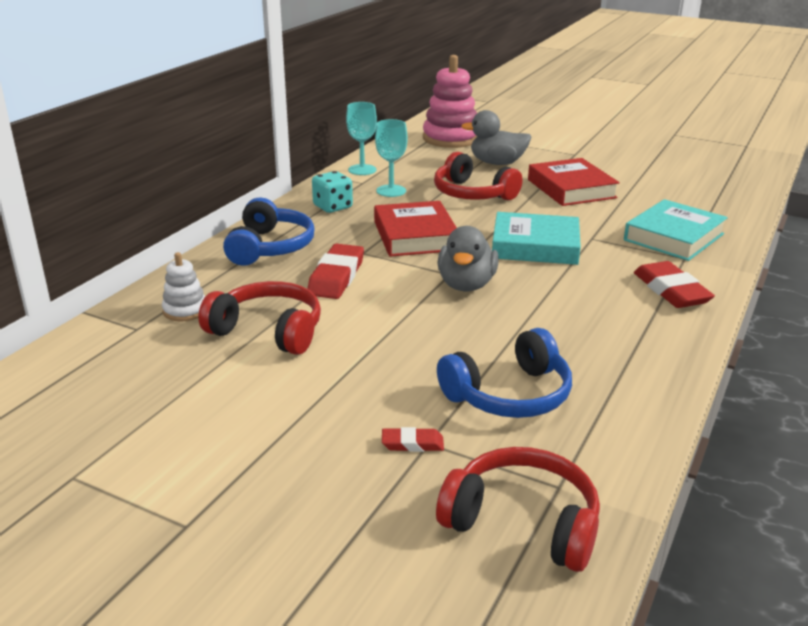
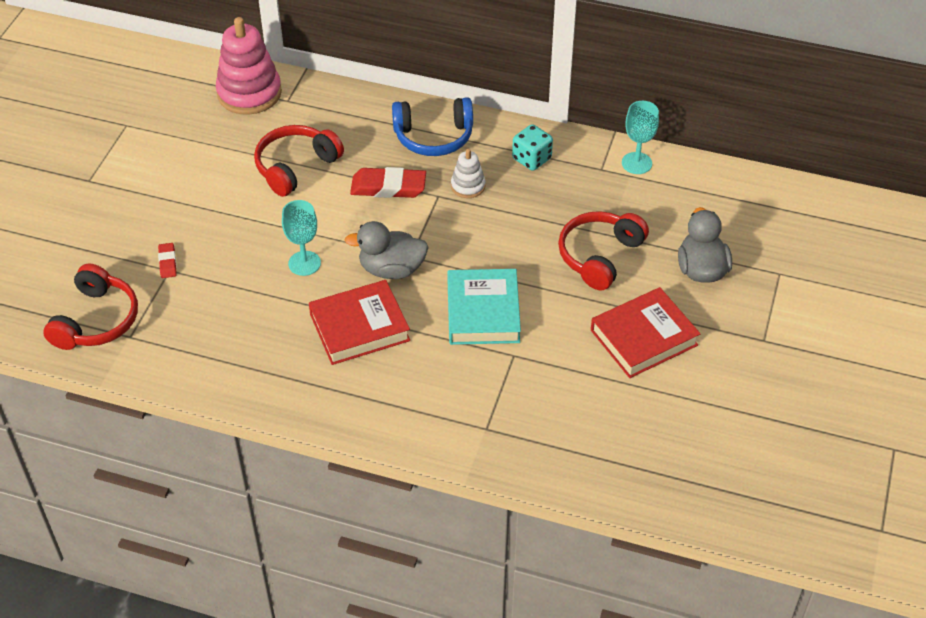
camera: 80 degrees right, 20 degrees up
(185, 310) = (317, 117): white stacking toy -> white stacking toy (468, 186)
(268, 331) = (295, 166): red headphones -> red headphones turned 150 degrees counterclockwise
(391, 191) = (586, 193): turquoise goblet -> turquoise goblet (304, 263)
(415, 236) = (482, 225): red book -> red book (359, 327)
(450, 138) = (769, 222): pink stacking toy -> pink stacking toy (249, 93)
(509, 395) = (228, 307): blue headphones -> none
(671, 290) = (411, 412): red eraser -> none
(673, 237) = (535, 423): turquoise book -> none

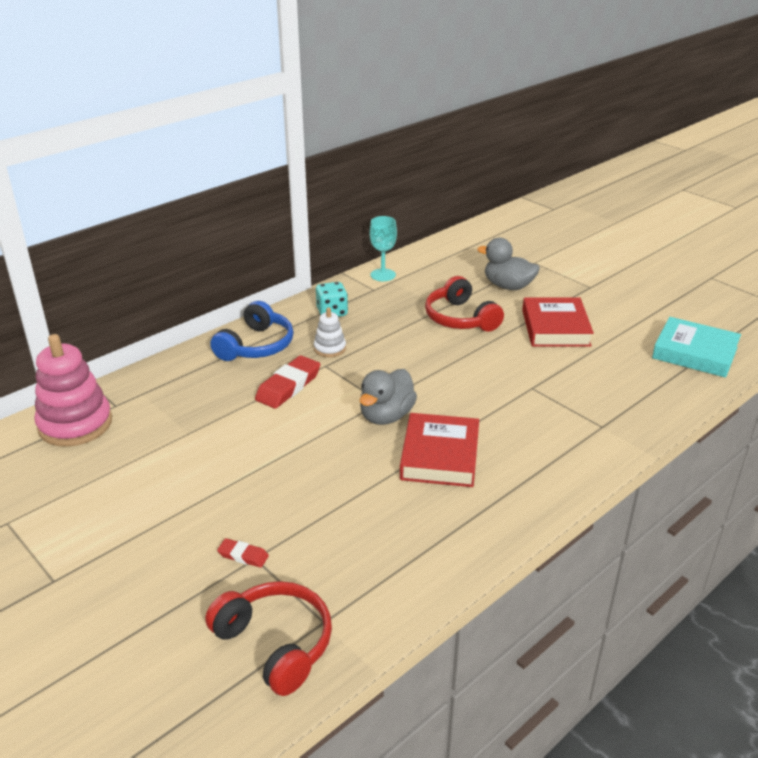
camera: 60 degrees left, 15 degrees down
(295, 166) = (205, 428): red headphones -> none
(304, 263) = (333, 462): turquoise goblet -> none
(483, 312) = (474, 386): turquoise book -> turquoise book (694, 353)

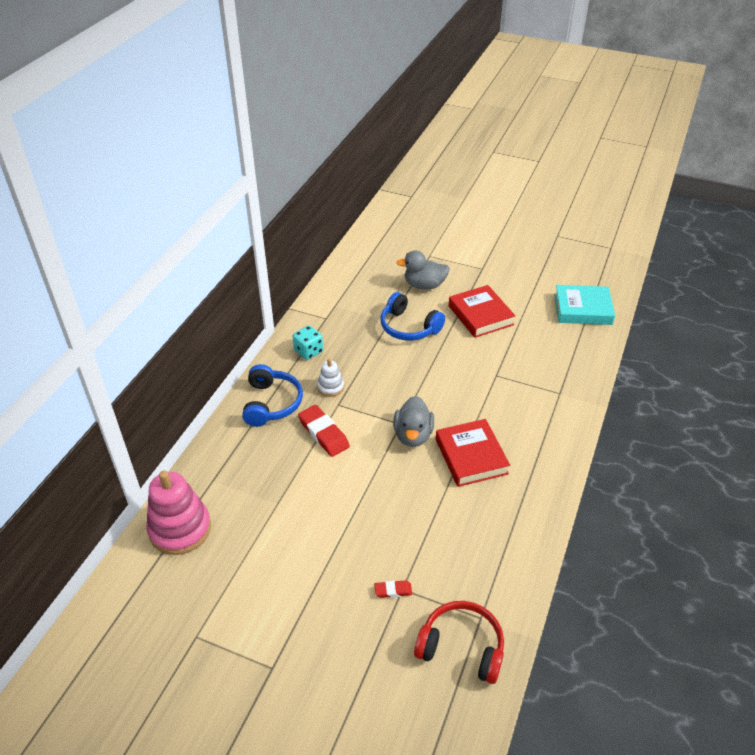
camera: 25 degrees left, 10 degrees up
(288, 386) = (323, 433): red eraser -> red eraser turned 45 degrees counterclockwise
(383, 275) = (323, 301): turquoise goblet -> none
(460, 318) = (408, 327): red headphones -> blue headphones

